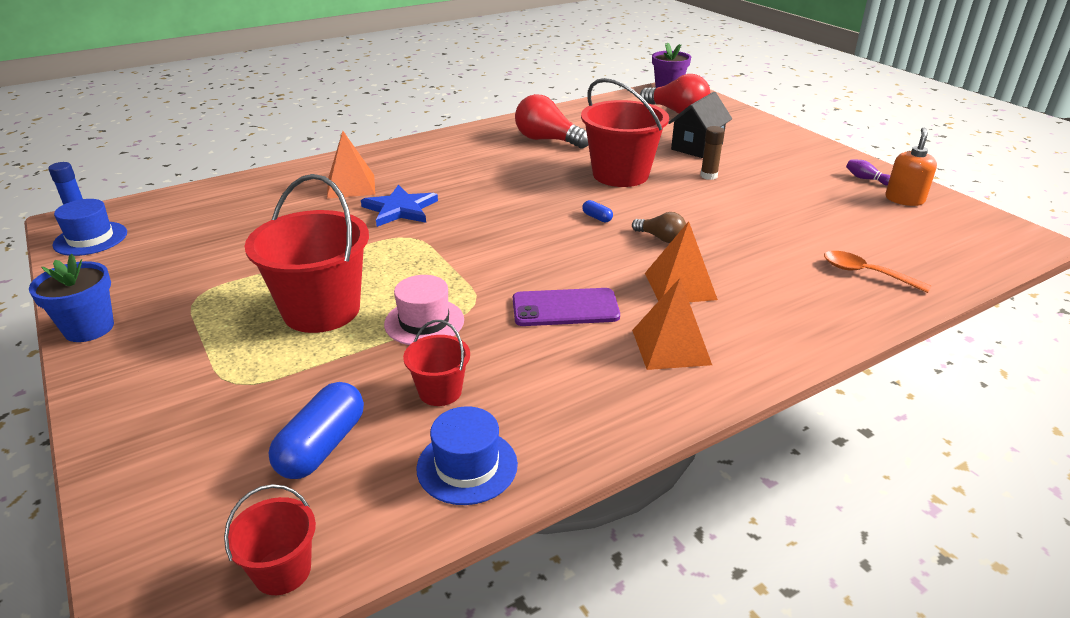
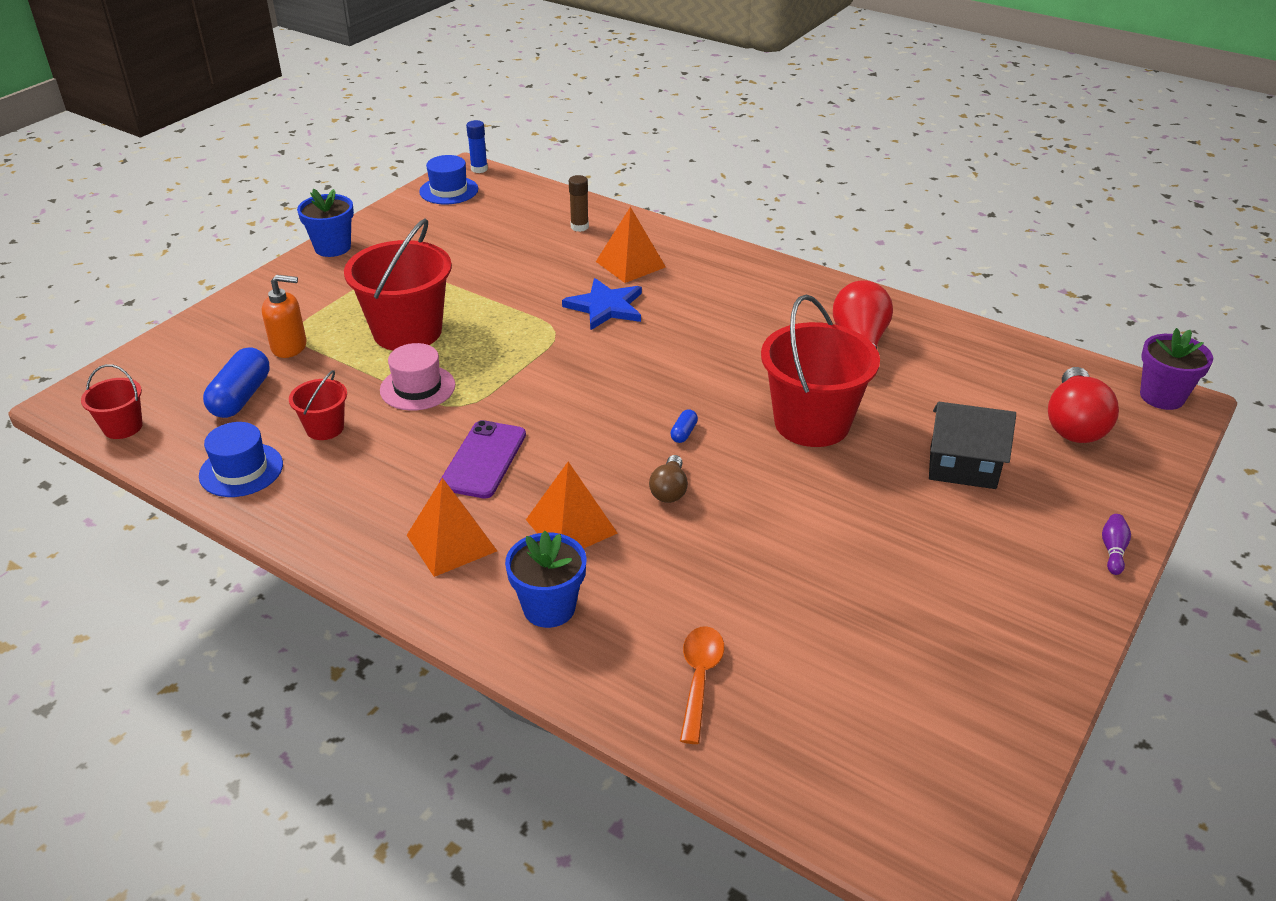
camera: 65 degrees right, 5 degrees up
(322, 446) = (241, 397): blue capsule -> blue capsule turned 75 degrees counterclockwise
(565, 308) = (483, 459): purple phone -> purple phone turned 45 degrees clockwise
(708, 176) = (875, 496): brown glue stick -> brown glue stick (579, 227)
(773, 316) = (549, 608): none -> blue flower pot
(866, 179) = (1011, 656): purple bowling pin -> purple bowling pin (1113, 550)
(904, 199) = (970, 706): orange soap dispenser -> orange soap dispenser (289, 347)

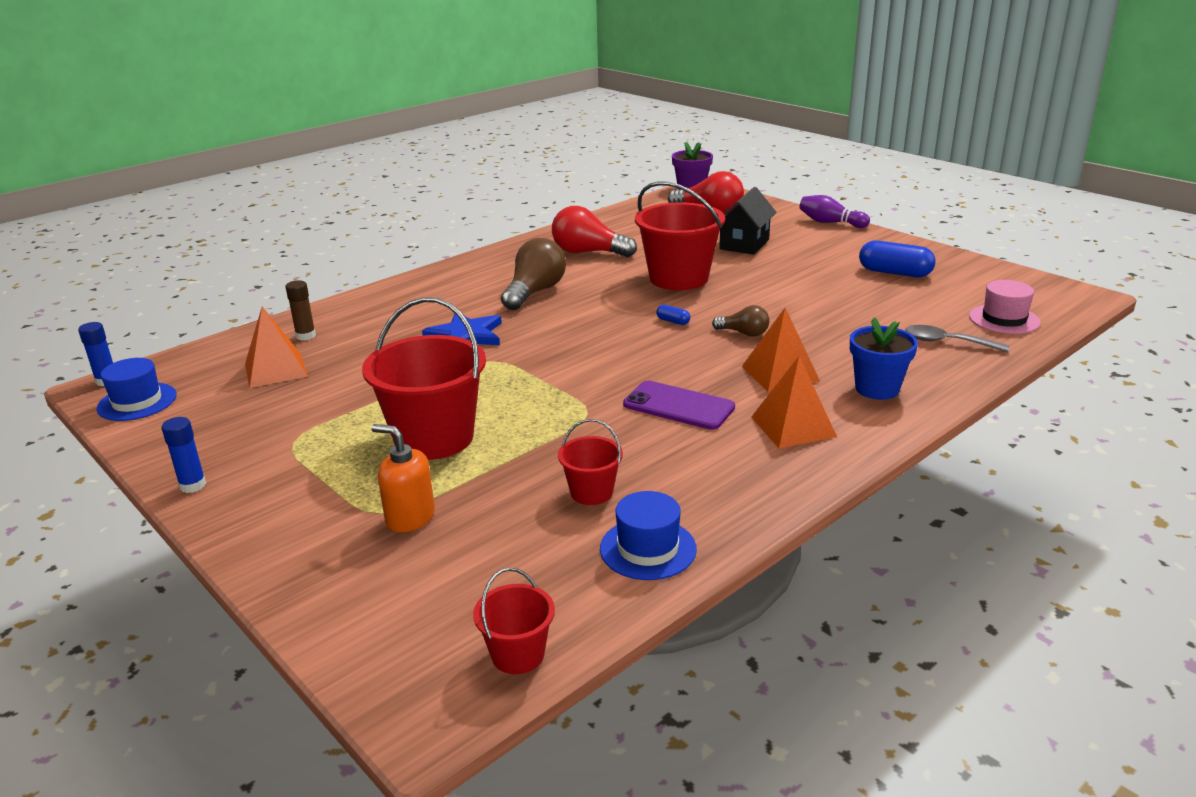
camera: 75 degrees left, 10 degrees down
(241, 397) = (500, 553): blue capsule -> blue capsule (894, 273)
(289, 347) = (410, 517): orange soap dispenser -> orange soap dispenser turned 75 degrees counterclockwise
(332, 247) = (193, 485): blue flower pot -> blue glue stick
(417, 388) = (545, 435): pink hat -> pink hat (1004, 319)
(630, 264) = (400, 319): orange pyramid -> orange pyramid (275, 370)
(699, 679) = (947, 342): orange spoon -> grey spoon
(726, 327) = (535, 292): none -> brown light bulb
(1113, 550) = (830, 223): purple bowling pin -> purple bowling pin, size x1.64

